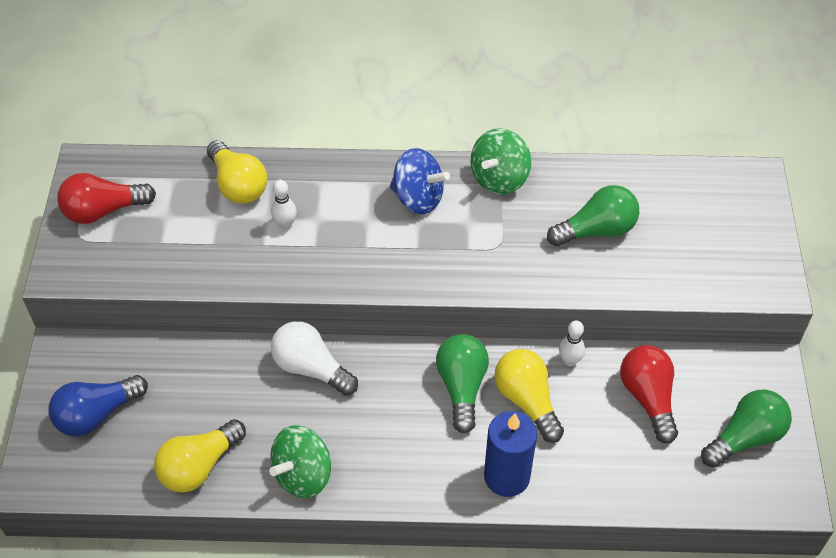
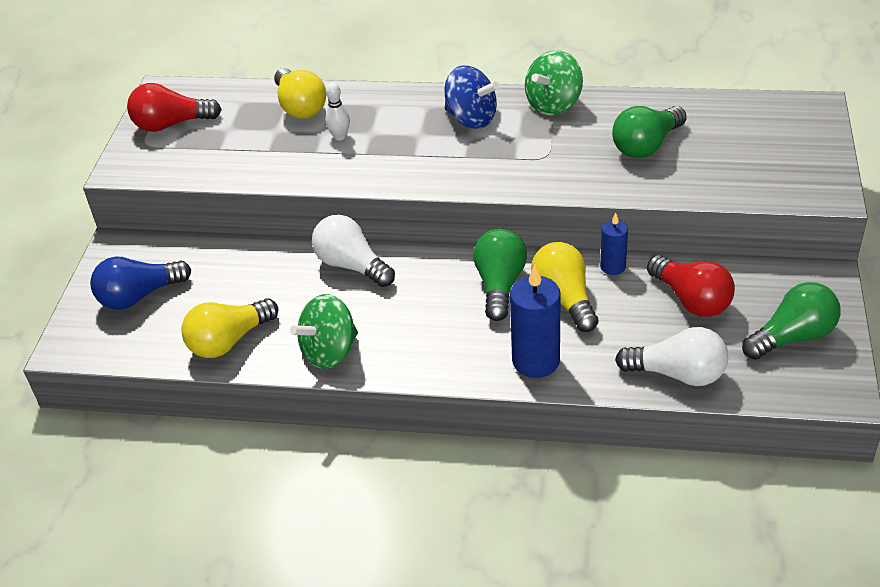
camera: 10 degrees right, 10 degrees down
(569, 360) = (613, 266): white bowling pin -> blue candle
(596, 230) = (646, 145): green light bulb -> green light bulb turned 150 degrees clockwise
(642, 485) = (678, 374): none -> white light bulb
(648, 398) = (691, 300): red light bulb -> red light bulb turned 150 degrees clockwise

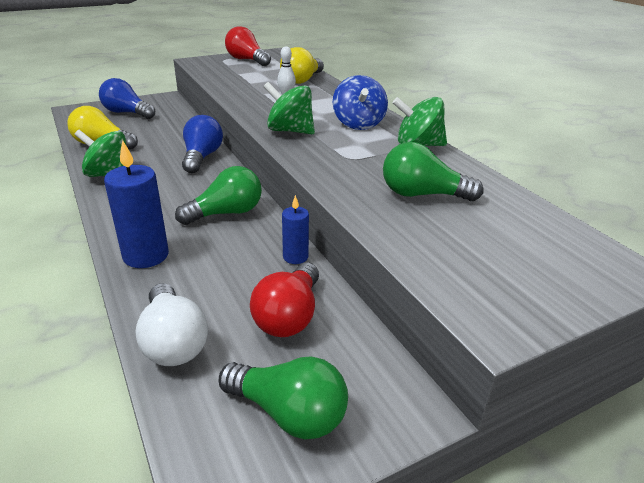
camera: 50 degrees right, 10 degrees down
(351, 265) = (202, 157): white light bulb -> blue light bulb
(446, 170) = (290, 131): none -> green spinning top
(564, 298) = (234, 246): yellow light bulb -> none

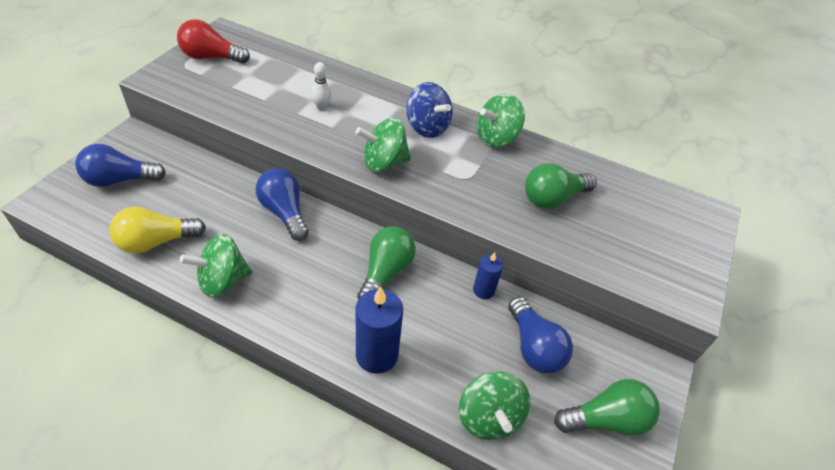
camera: 40 degrees left, 15 degrees up
(173, 342) = (489, 417): white light bulb -> green spinning top
(289, 316) = (534, 347): red light bulb -> blue light bulb
(302, 80) = (308, 75): yellow light bulb -> none

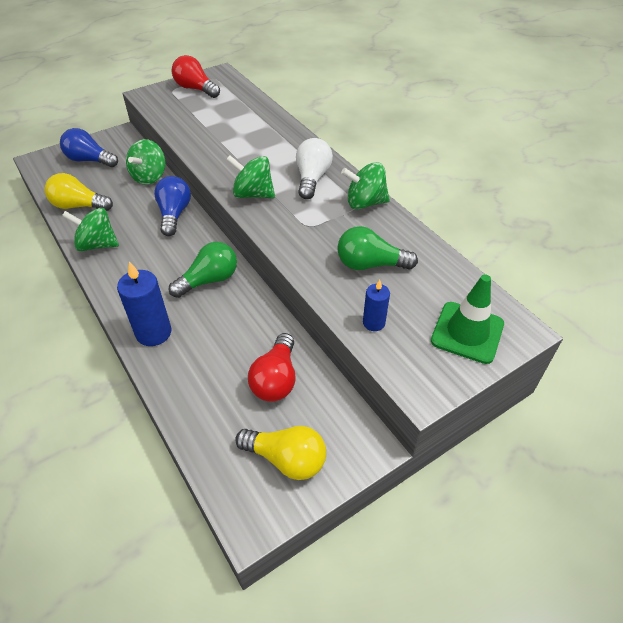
camera: 35 degrees right, 0 degrees up
(322, 107) = (242, 142): white bowling pin -> none
(427, 127) = (312, 178): blue spinning top -> white light bulb
(483, 290) = (273, 321): blue candle -> blue candle (374, 323)
(489, 417) = (195, 411): green spinning top -> green spinning top (149, 177)
(534, 347) = (276, 379): blue light bulb -> red light bulb
(606, 420) = (286, 459): green light bulb -> yellow light bulb
(677, 232) = (467, 332): none -> green traffic cone

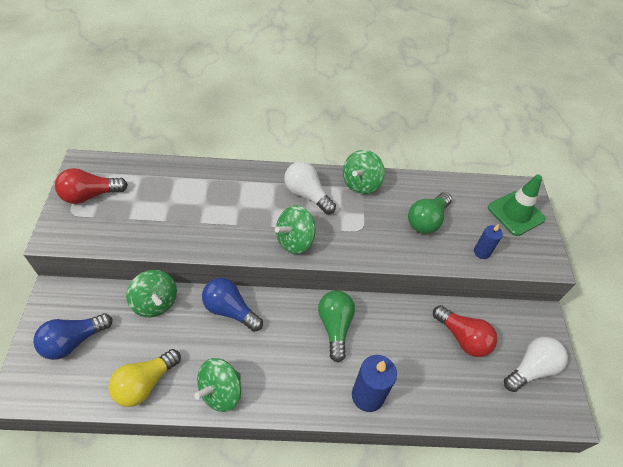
camera: 60 degrees left, 5 degrees up
(286, 459) = (531, 368): yellow light bulb -> white light bulb

